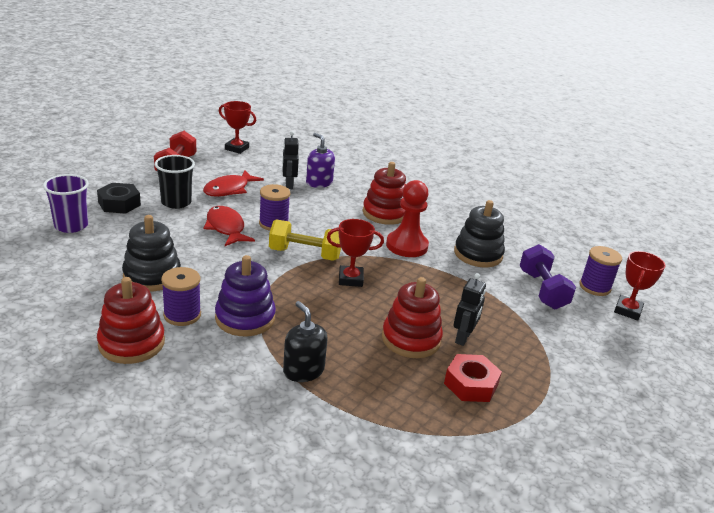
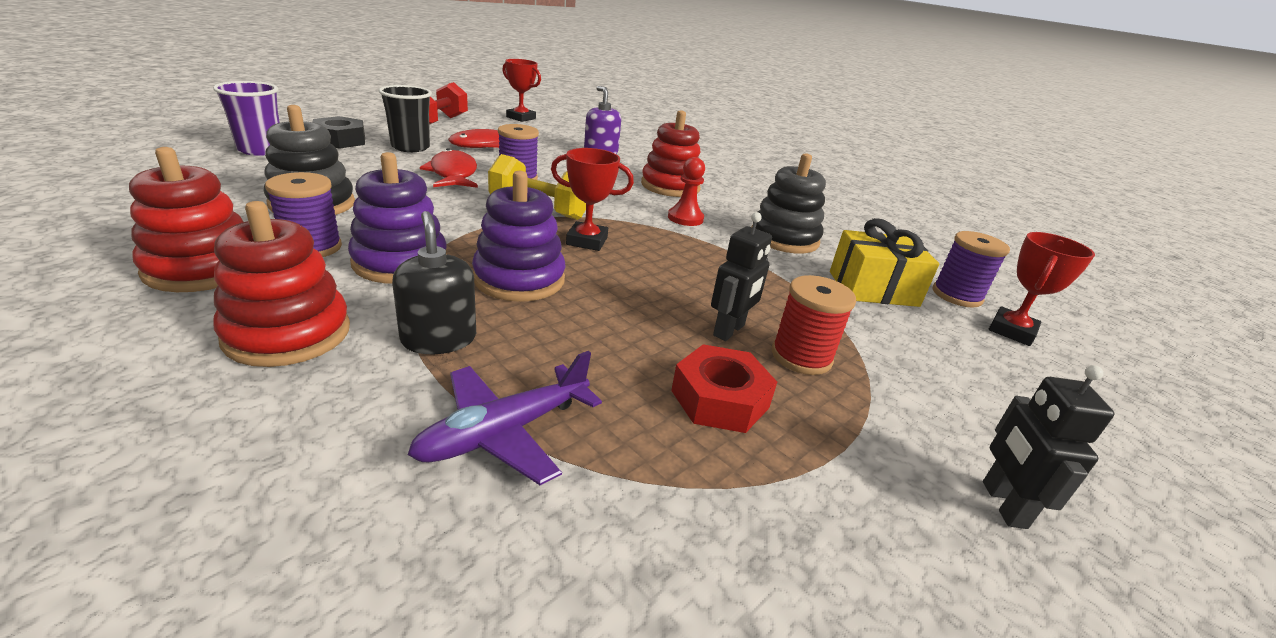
camera: 10 degrees right, 0 degrees up
(288, 185) = (561, 150): black robot -> black robot (1003, 504)
(324, 319) = (519, 279): none -> purple stacking toy
(369, 421) = (504, 433): none -> purple plane
(406, 246) = (685, 218): red pawn -> red pawn, size x0.62
(411, 339) = (642, 321): red stacking toy -> red stacking toy (288, 333)
(508, 349) = (801, 357): none -> red spool
(542, 290) = (873, 288): purple dumbbell -> yellow gift

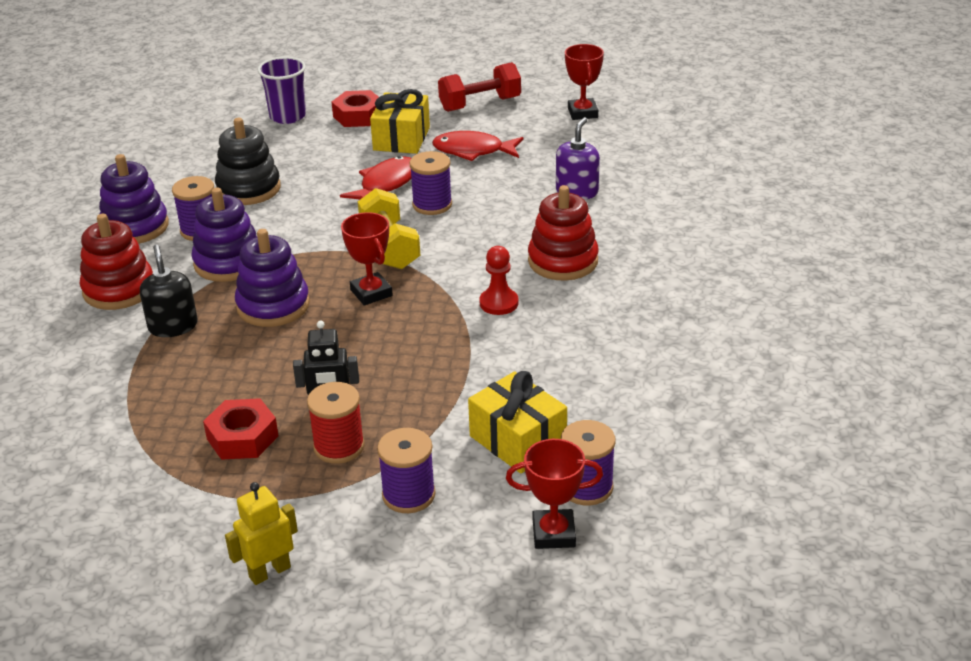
camera: 55 degrees right, 5 degrees up
(203, 268) = (135, 227): red stacking toy -> purple stacking toy
(340, 140) = (358, 116): black nut -> red nut
(410, 147) = (401, 138): black cup -> yellow gift
(439, 339) = (173, 326): black soap dispenser -> black soap dispenser turned 45 degrees counterclockwise
(504, 433) = (126, 391): purple plane -> none
(784, 238) = (549, 362): black stacking toy -> none
(912, 361) = (408, 495): none -> purple spool
(1003, 504) = (269, 572): black robot -> yellow robot

